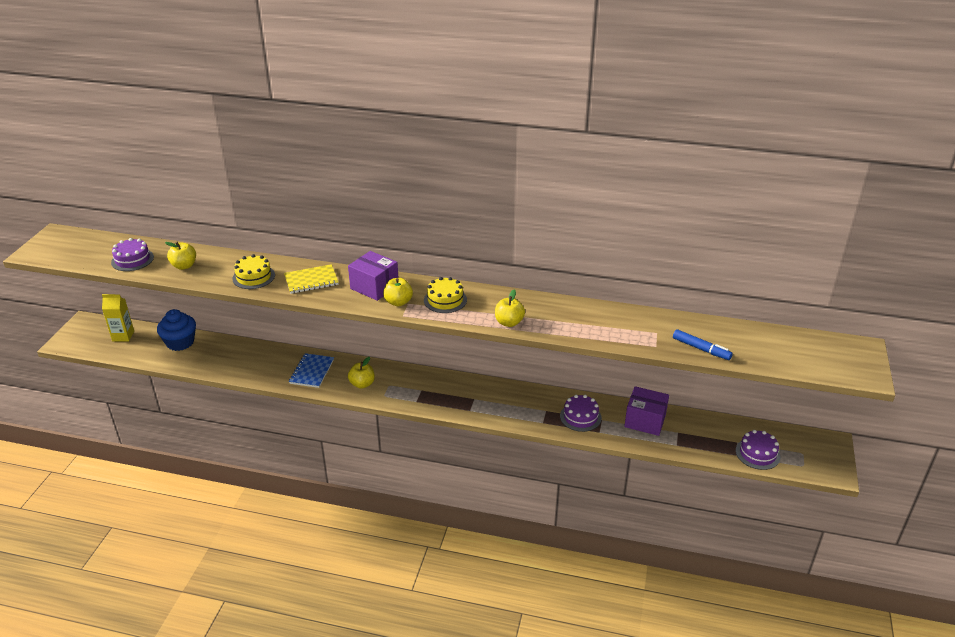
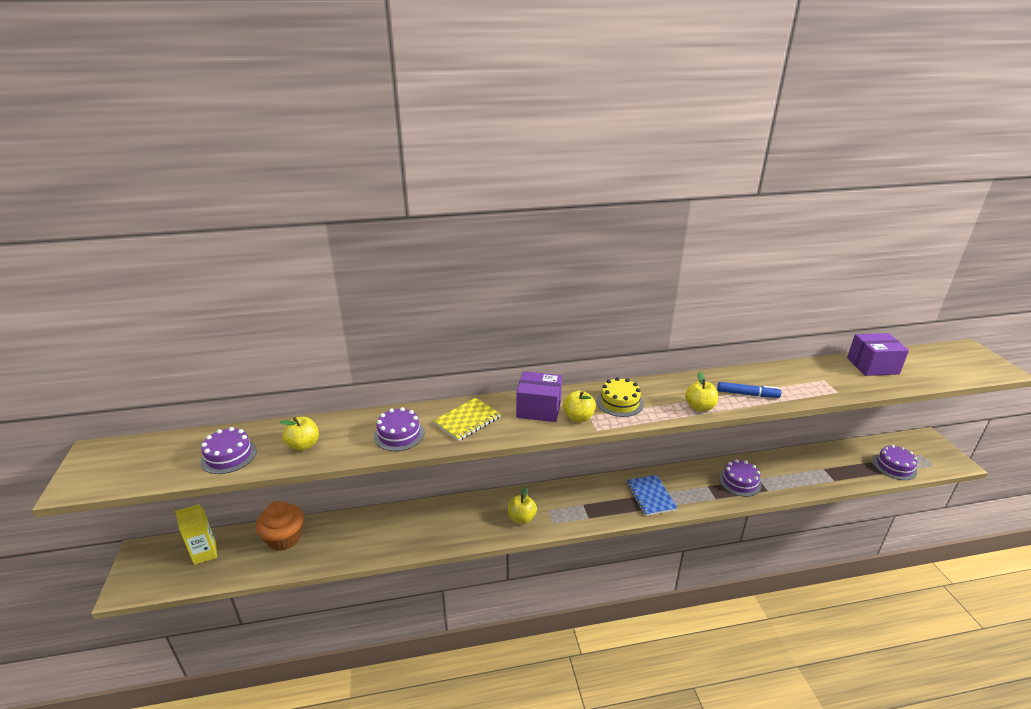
camera: 25 degrees left, 5 degrees down
(180, 342) = (284, 538): blue cupcake -> orange cupcake
(253, 277) = (399, 434): yellow cake -> purple cake
(312, 371) = (459, 522): blue notebook -> blue notebook (650, 496)
(645, 421) = (790, 467): purple box -> purple box (872, 366)
(701, 349) = (872, 384): blue marker -> blue marker (747, 394)

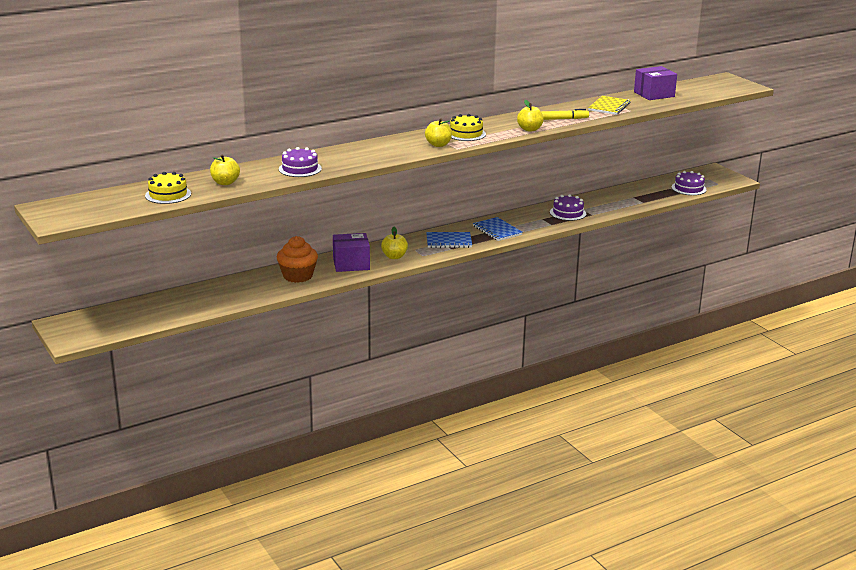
camera: 20 degrees left, 5 degrees down
(205, 553) = (123, 315): yellow carton -> none
(229, 456) = (168, 195): purple cake -> yellow cake
(284, 538) = (189, 297): orange cupcake -> orange cupcake (298, 276)
(467, 420) = (349, 156): yellow notebook -> yellow notebook (609, 107)
(539, 409) = (403, 144): purple box -> purple box (351, 264)
(590, 504) = (449, 241): none -> blue notebook
(747, 394) = (563, 119): blue marker -> yellow marker

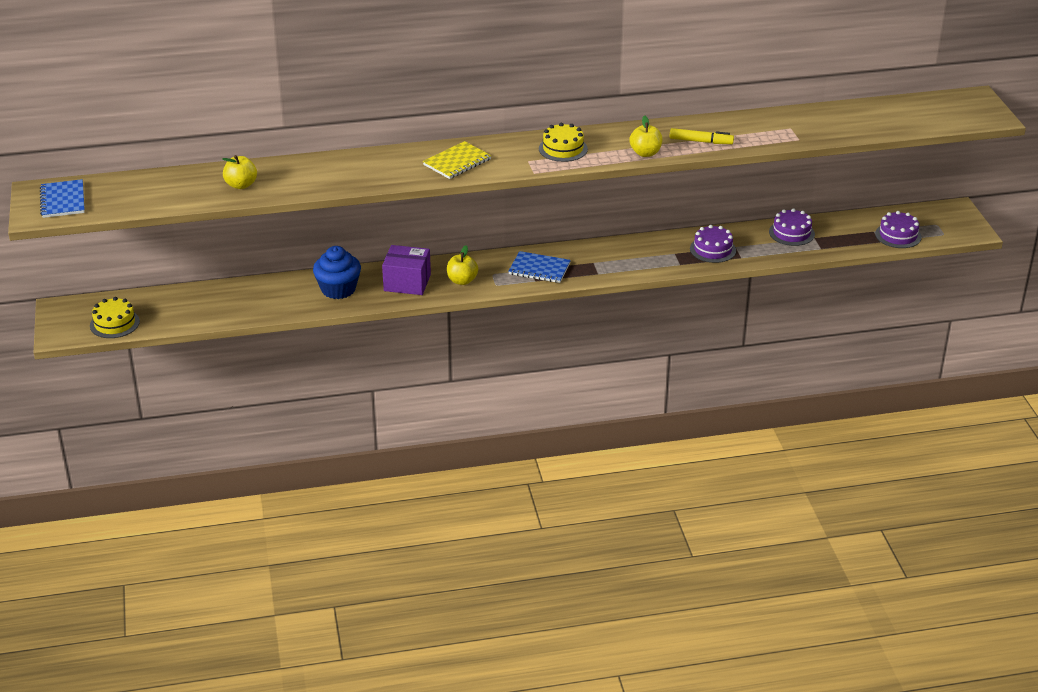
camera: 20 degrees right, 10 degrees up
(168, 195) = (171, 193): yellow cake -> yellow cake (114, 323)
(298, 276) = (338, 289): orange cupcake -> blue cupcake
(300, 169) = (334, 176): purple cake -> purple cake (791, 233)
(438, 145) = (517, 162): yellow apple -> none
(497, 230) = (607, 262): blue notebook -> blue notebook (63, 200)
(609, 107) = (776, 128): yellow notebook -> yellow notebook (457, 162)
(654, 94) = (853, 114): purple box -> none

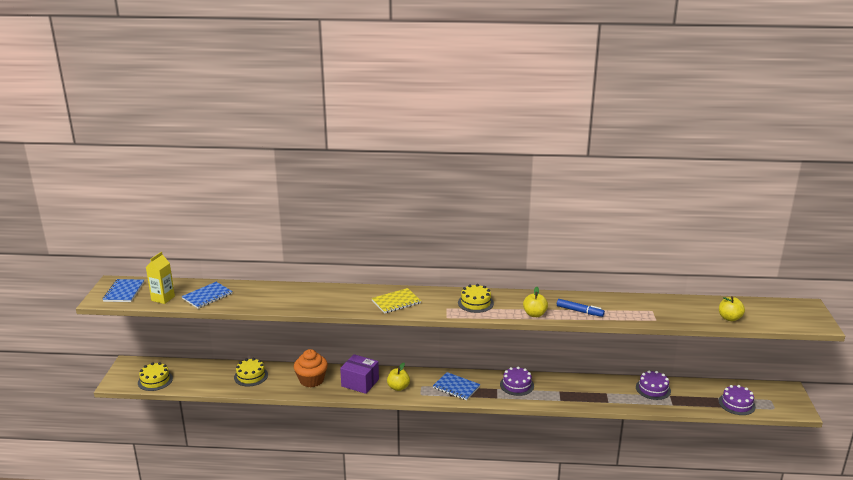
camera: 15 degrees right, 10 degrees down
(127, 202) = (163, 298): none -> yellow carton
(189, 190) = (207, 296): none -> blue notebook
(241, 185) = (242, 297): yellow apple -> yellow apple (729, 318)
(250, 297) = (251, 376): none -> yellow cake
(338, 289) = (311, 380): blue cupcake -> orange cupcake
(701, 141) = (579, 311): yellow marker -> blue marker
(712, 249) = (588, 392): purple cake -> purple cake (517, 385)

